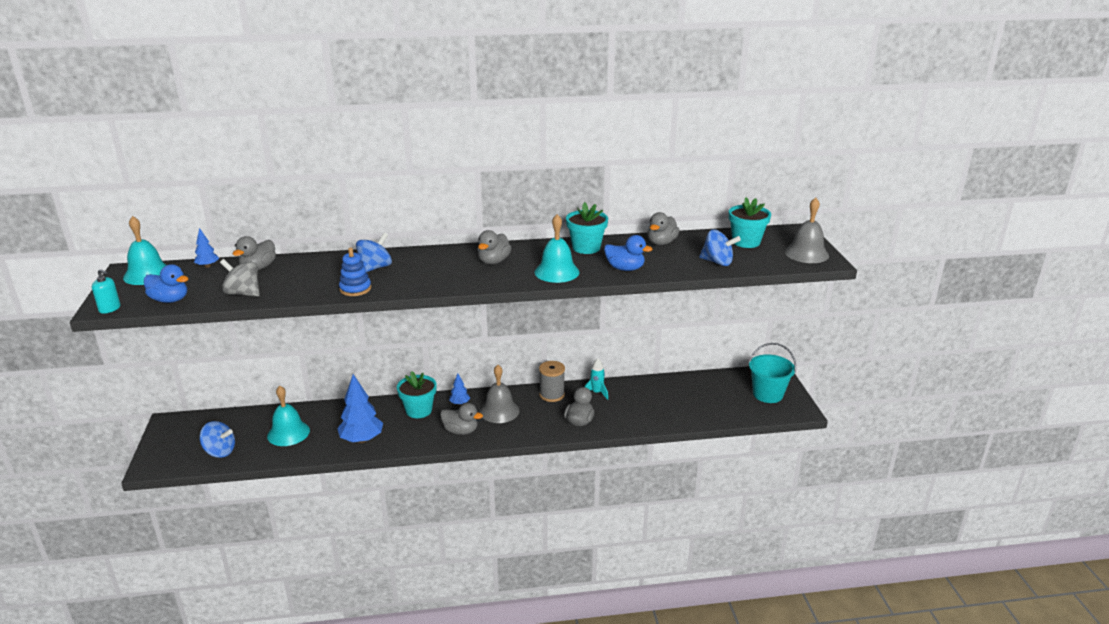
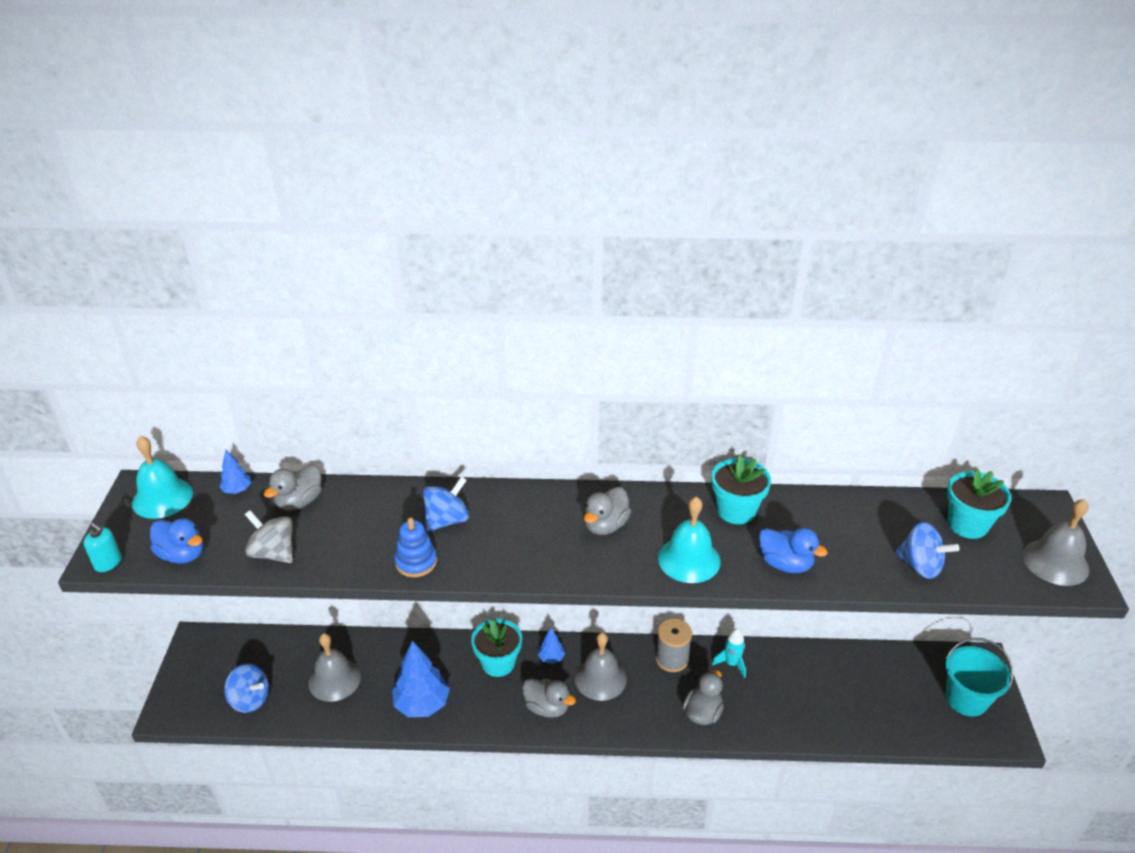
camera: 10 degrees right, 10 degrees up
(288, 433) = (334, 679): turquoise bell -> grey bell
(661, 243) = (843, 512): grey duck -> none

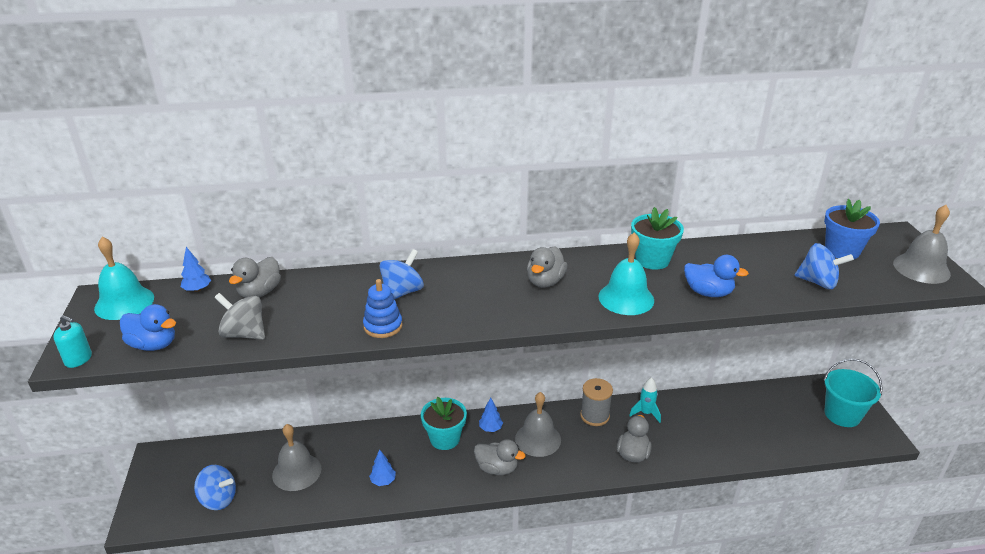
camera: 10 degrees left, 5 degrees down
(422, 704) = (383, 481): blue tree -> blue tree, size x0.50
(967, 524) = (842, 251): turquoise flower pot -> blue flower pot

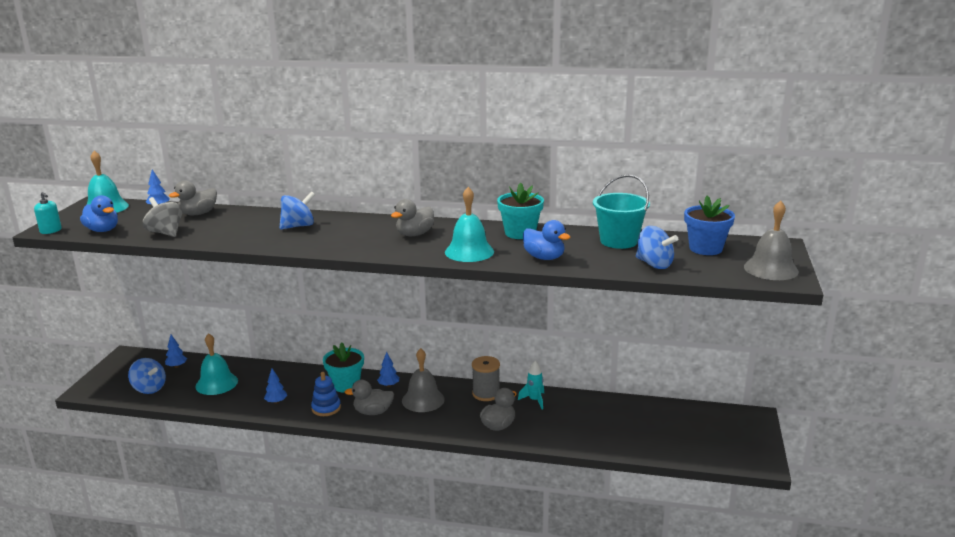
camera: 20 degrees right, 10 degrees down
(232, 458) = (177, 366): none -> blue tree
(296, 471) = (216, 383): grey bell -> turquoise bell
(383, 326) = (264, 242): blue stacking toy -> blue stacking toy (326, 408)
(497, 468) = (373, 412): grey duck -> grey duck turned 135 degrees clockwise
(842, 414) = (731, 437): turquoise bucket -> turquoise bucket (618, 241)

